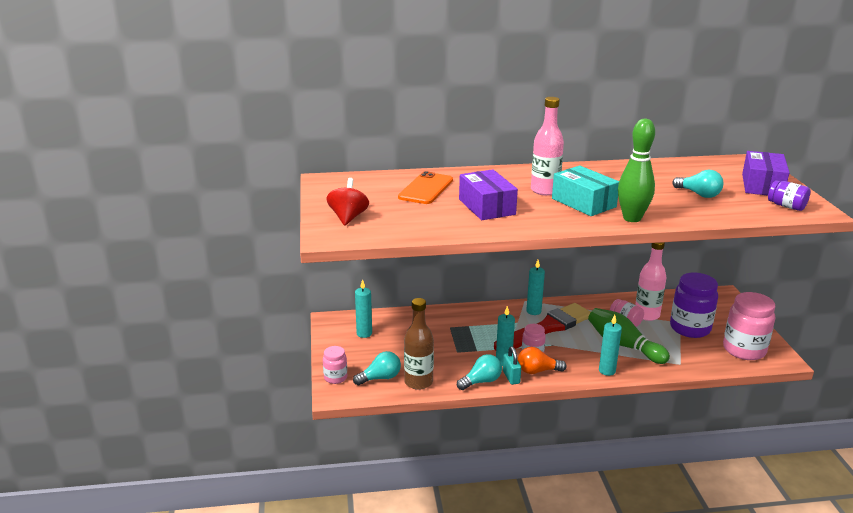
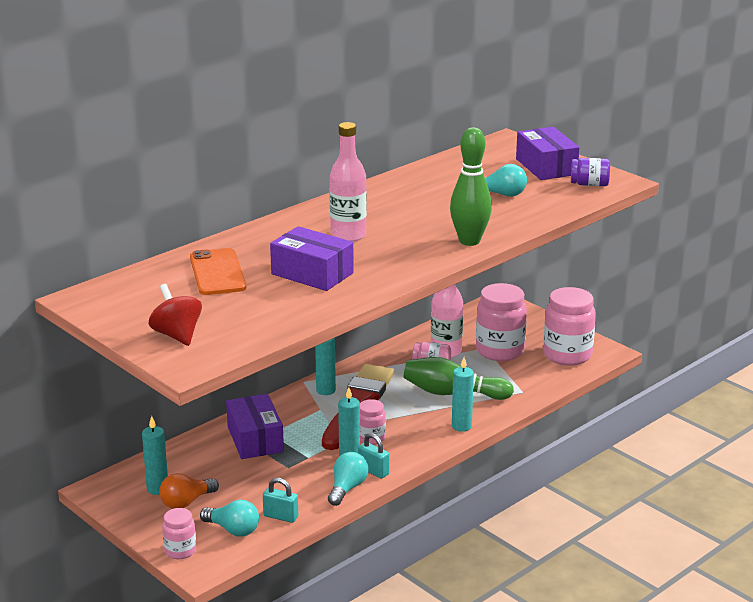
camera: 35 degrees left, 0 degrees up
(380, 378) = (233, 530): turquoise light bulb -> turquoise light bulb turned 90 degrees clockwise
(418, 382) = (281, 516): brown bottle -> turquoise padlock
(455, 326) = (255, 439): none -> purple box
(537, 371) = (394, 454): orange light bulb -> orange light bulb (186, 502)
(583, 203) = (404, 238): turquoise box -> none
(690, 328) = (500, 351): purple jar -> pink jar

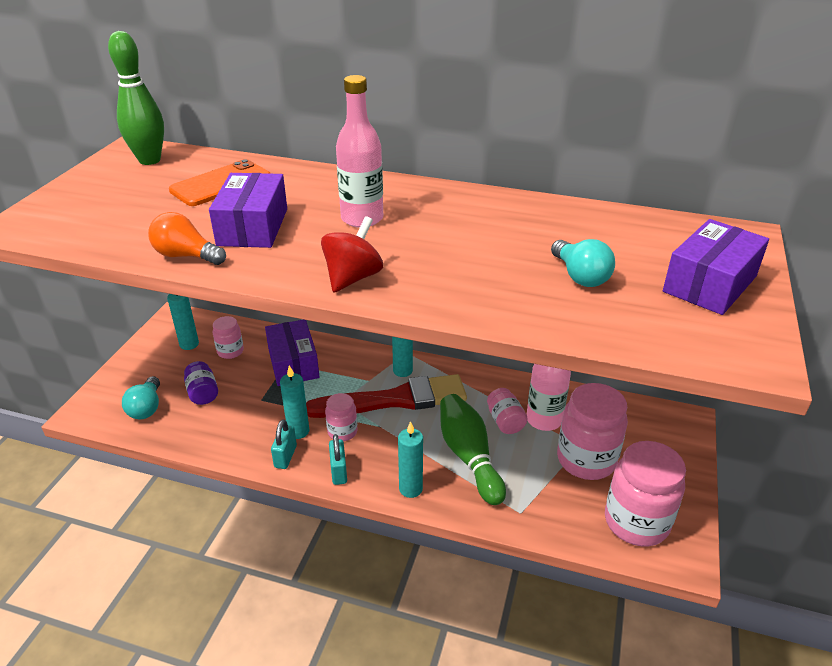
camera: 60 degrees right, 10 degrees up
(177, 335) = (76, 205): red spinning top -> red spinning top (353, 278)
(180, 551) = (104, 392): pink jar -> pink jar (230, 351)
(186, 502) = (177, 366): orange light bulb -> orange light bulb (186, 256)
(255, 439) = (293, 363): purple box -> purple box turned 60 degrees counterclockwise
(281, 516) = (179, 427): turquoise padlock -> turquoise padlock (339, 472)
(347, 488) = (246, 451): turquoise light bulb -> none
(469, 241) = (420, 294): green bowling pin -> green bowling pin (149, 160)
(589, 184) = (706, 335): purple jar -> purple jar (203, 393)

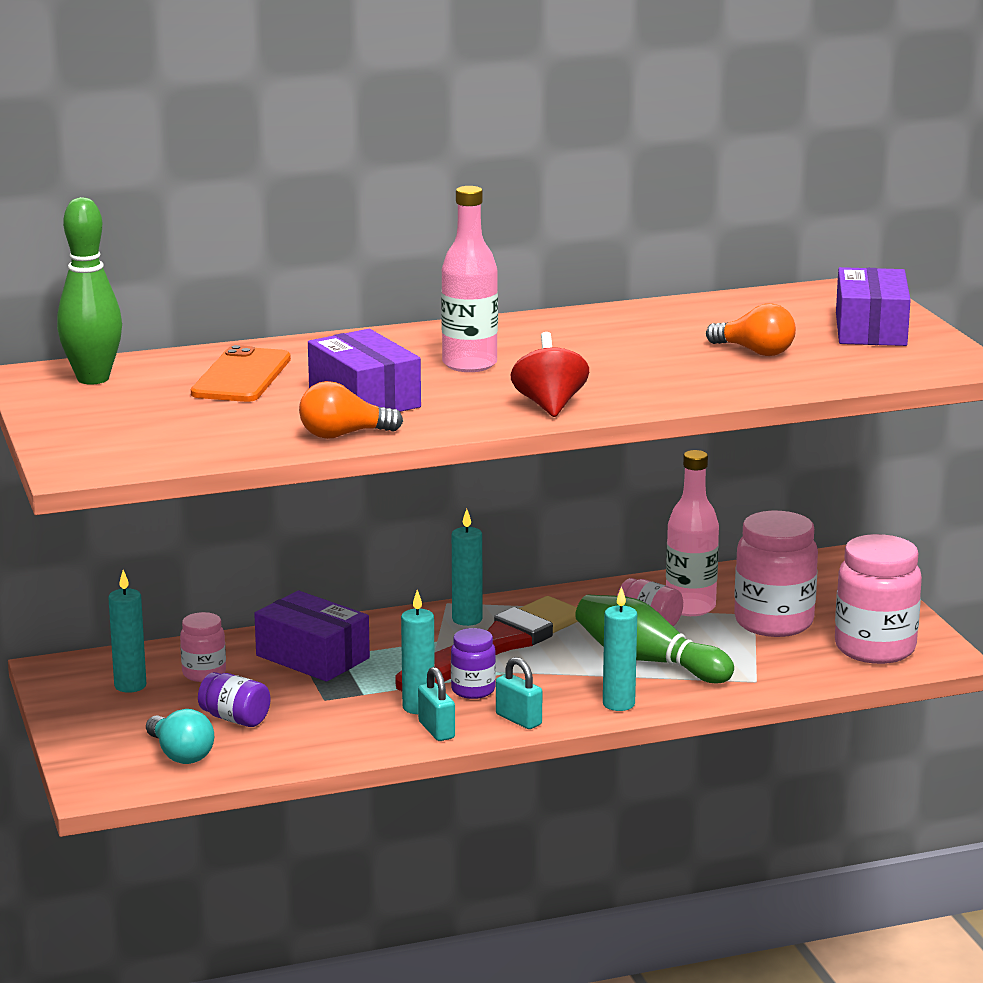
camera: 35 degrees left, 15 degrees down
(342, 432) = (473, 690): pink jar -> purple jar
(580, 276) = (755, 352): turquoise light bulb -> orange light bulb

